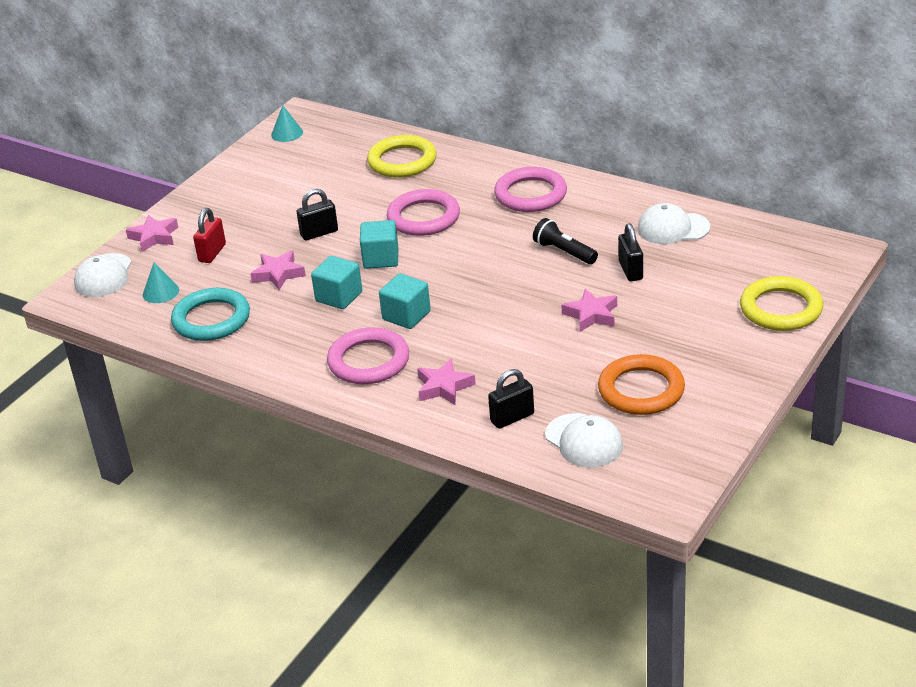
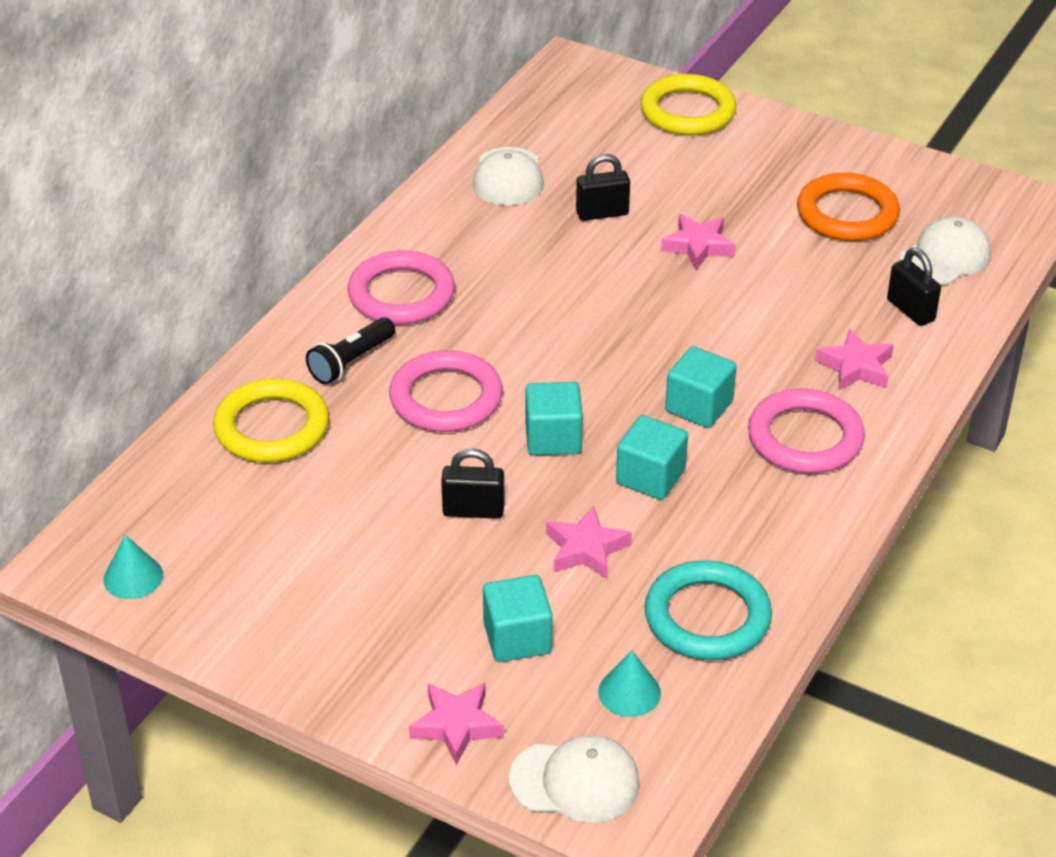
camera: 95 degrees left, 5 degrees up
(212, 253) = (517, 638): red padlock -> turquoise cube
(319, 233) = (473, 510): black padlock -> black padlock turned 60 degrees counterclockwise
(564, 252) = (553, 266): black flashlight -> black flashlight (351, 362)

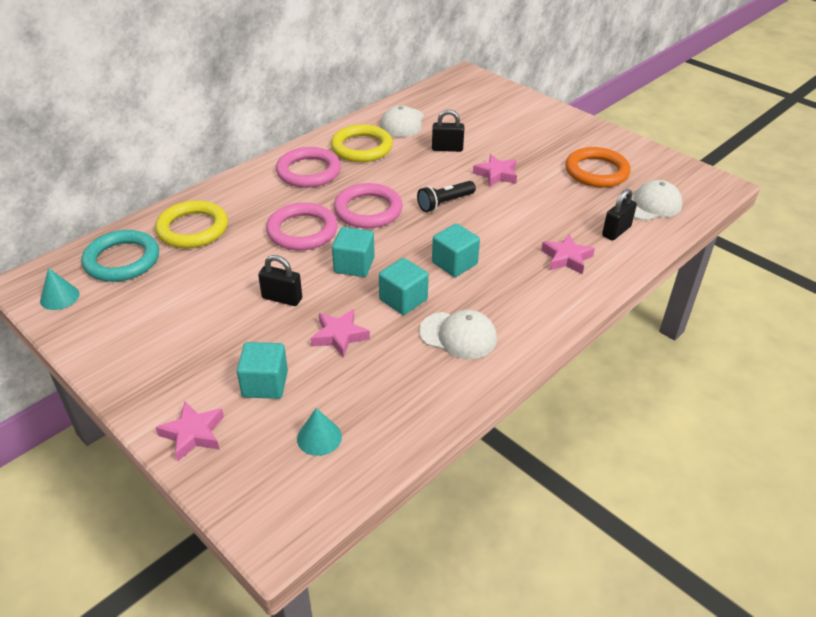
camera: 15 degrees right, 0 degrees up
(351, 362) = (259, 202): black flashlight -> black flashlight (444, 203)
(575, 781) = (249, 493): white cap -> white cap (458, 335)
(687, 111) = (522, 106): yellow ring -> yellow ring (361, 148)
(707, 617) = (397, 397): turquoise ring -> turquoise ring (122, 260)
(805, 438) = (515, 295): pink ring -> pink ring (368, 210)
(910, 310) = (616, 231): black padlock -> black padlock turned 60 degrees clockwise

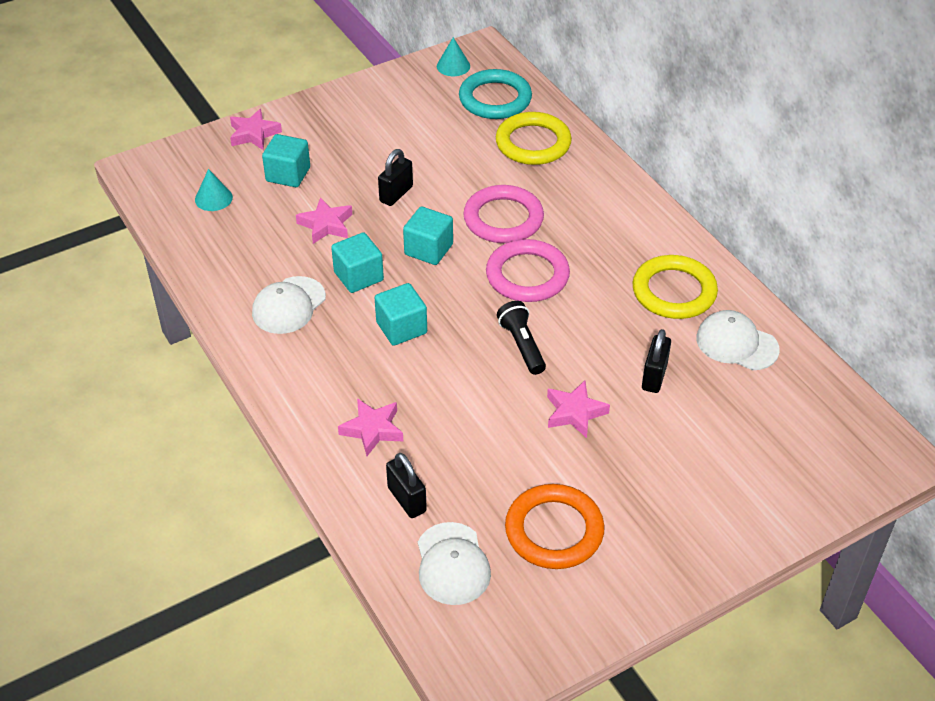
camera: 105 degrees right, 5 degrees up
(308, 172) = (625, 237): pink ring -> none

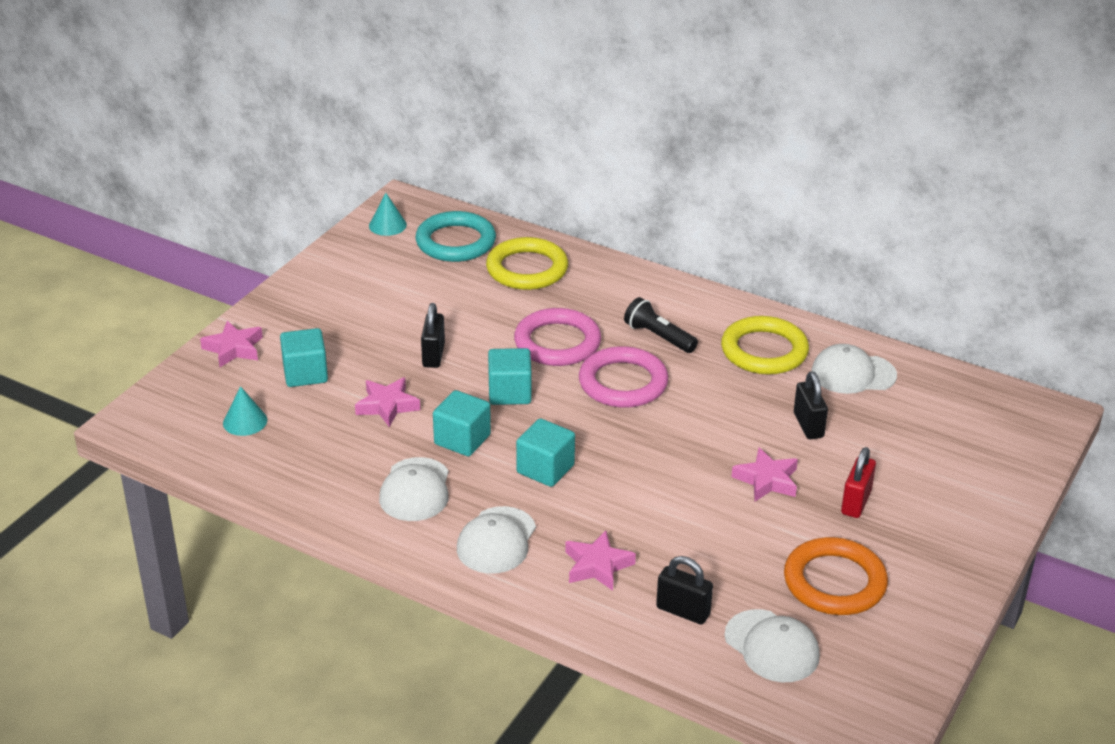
camera: 30 degrees left, 10 degrees down
(313, 374) = (496, 540): none -> white cap
(522, 345) = (671, 443): black flashlight -> black flashlight (658, 337)
(635, 466) = (856, 502): none -> red padlock

